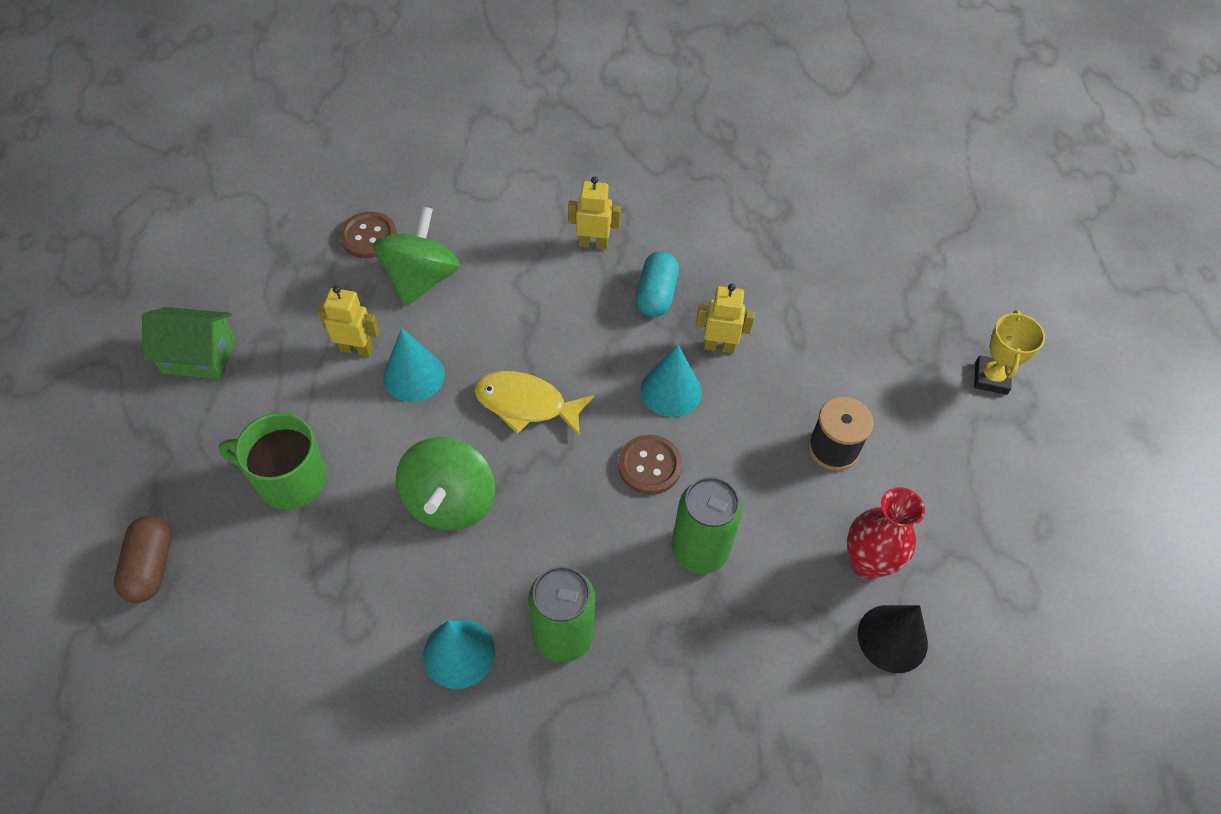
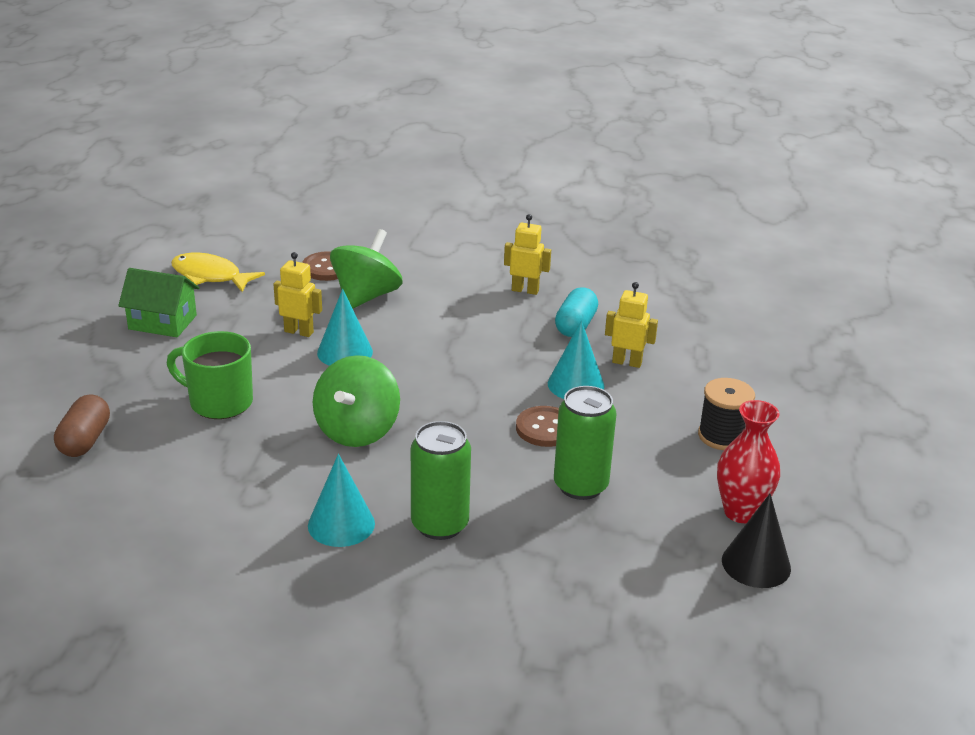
camera: 10 degrees right, 25 degrees down
(526, 404) = (441, 379): yellow fish -> yellow fish (210, 276)
(991, 378) = (885, 408): yellow trophy -> none

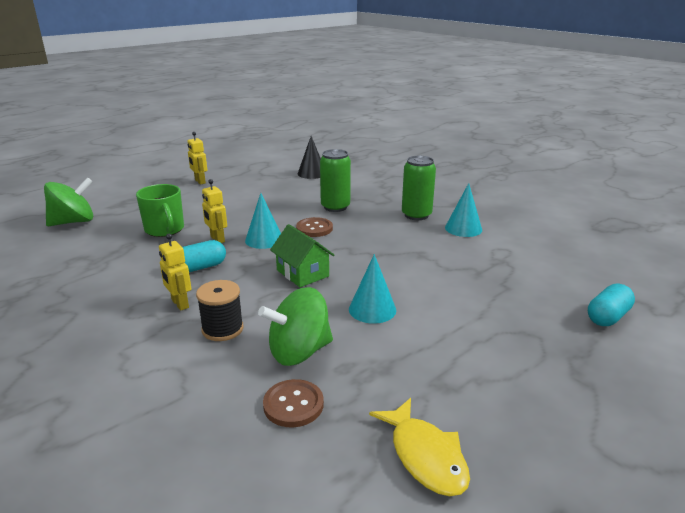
camera: 140 degrees left, 5 degrees down
(85, 440) = (607, 317): brown capsule -> turquoise capsule
(162, 322) = (511, 406): green house -> green house (302, 273)
(219, 402) = (494, 308): green mug -> green mug (165, 229)
(299, 332) = (390, 341): yellow robot -> yellow robot (200, 181)
(357, 430) = (415, 261): green spinning top -> green spinning top (73, 222)
(722, 436) = (243, 201): black spool -> black spool (222, 329)
(741, 512) = (288, 183): red vase -> none

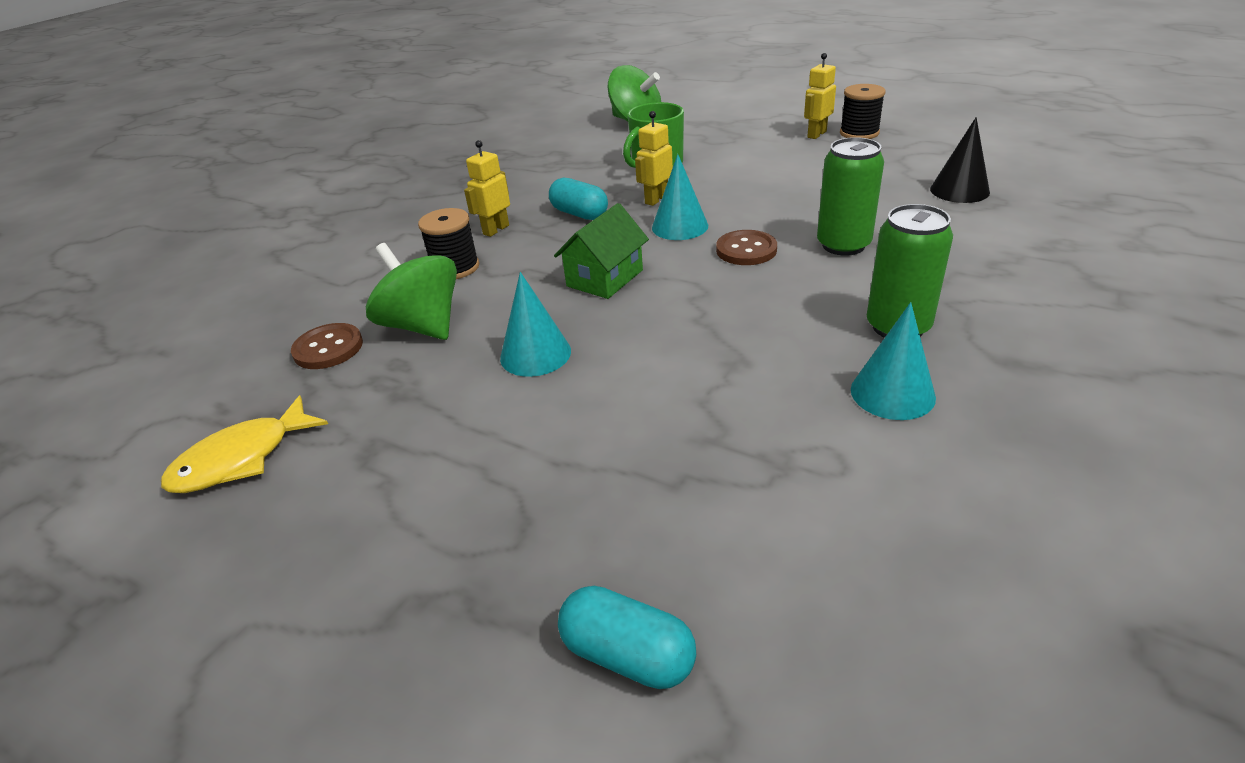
camera: 75 degrees right, 10 degrees up
(216, 173) = (859, 133): none -> black spool

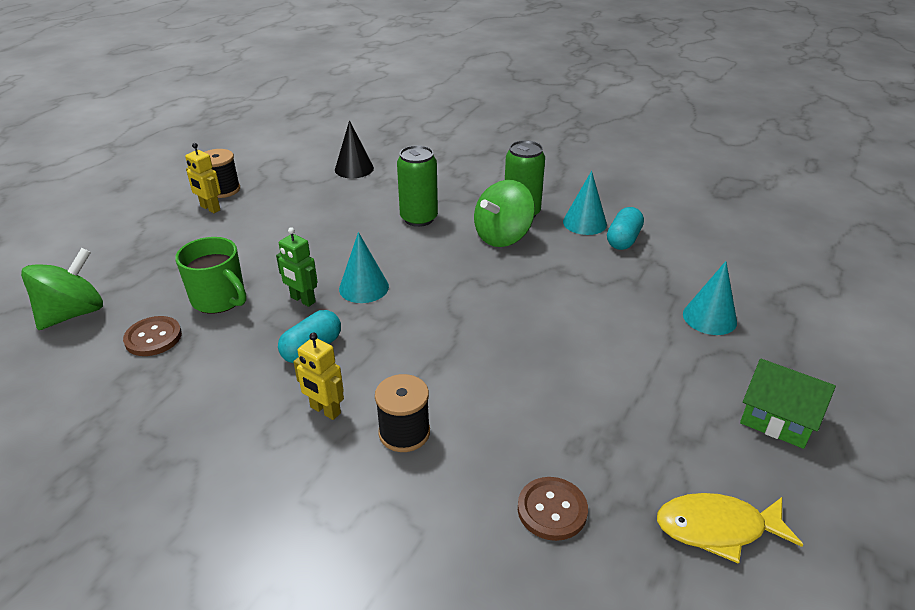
camera: 95 degrees left, 0 degrees up
(241, 458) = (717, 528): yellow fish -> yellow fish turned 135 degrees clockwise
(423, 326) = (513, 439): green spinning top -> green spinning top (503, 236)
(535, 354) = (555, 360): turquoise cone -> turquoise cone (709, 318)
(605, 278) = (444, 328): green house -> green house (777, 419)
(628, 655) = (787, 311): turquoise capsule -> turquoise capsule (623, 240)
(656, 199) = (302, 300): yellow robot -> green robot
(746, 250) = (415, 257): brown button -> brown button (153, 338)

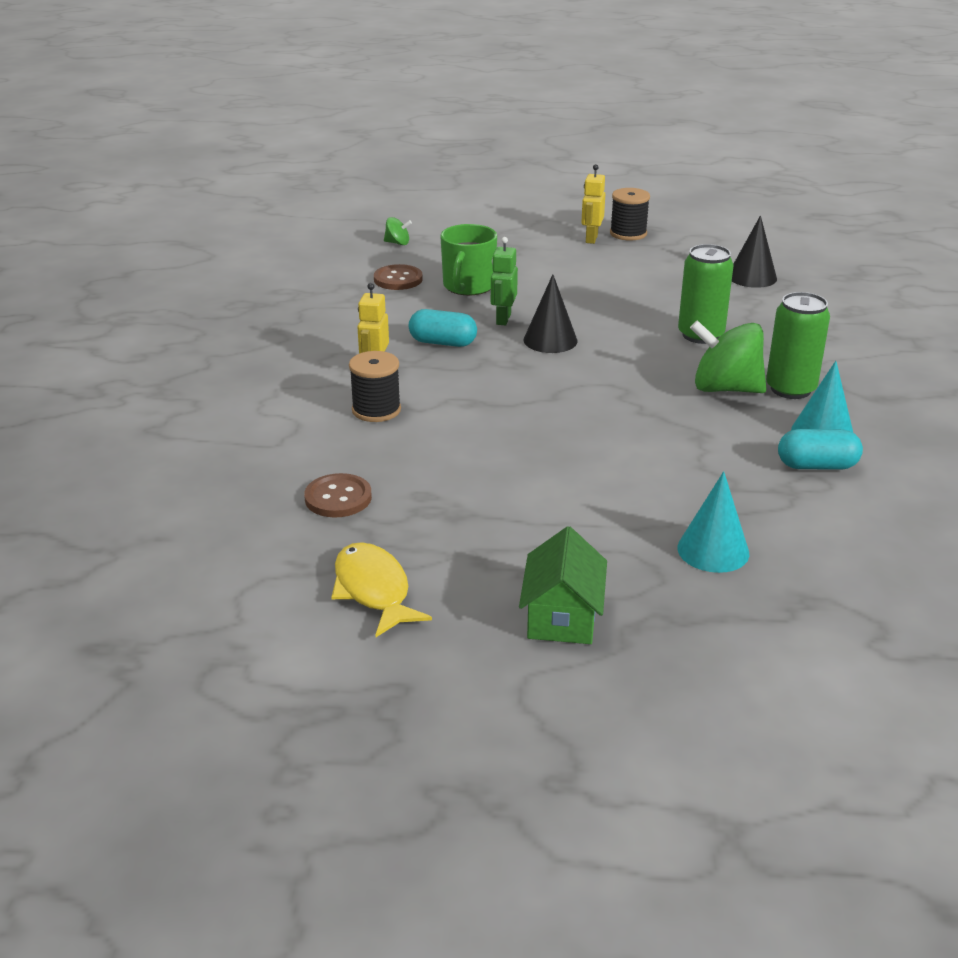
camera: 65 degrees right, 5 degrees down
(73, 314) = (397, 243): green spinning top -> green spinning top, size x0.46
(364, 287) = (550, 340): turquoise cone -> black cone

